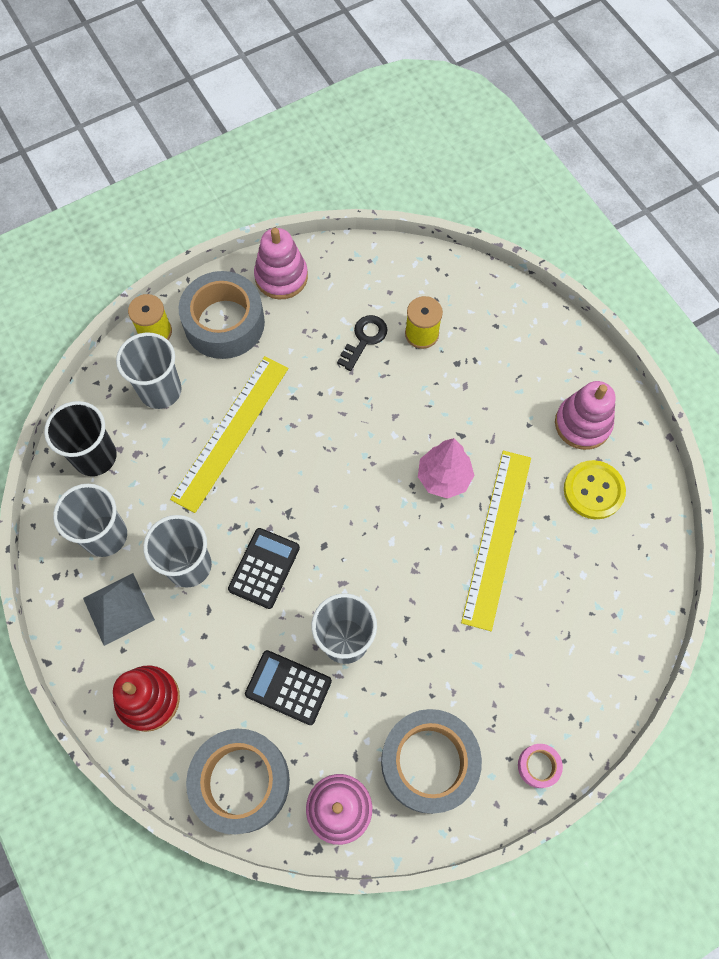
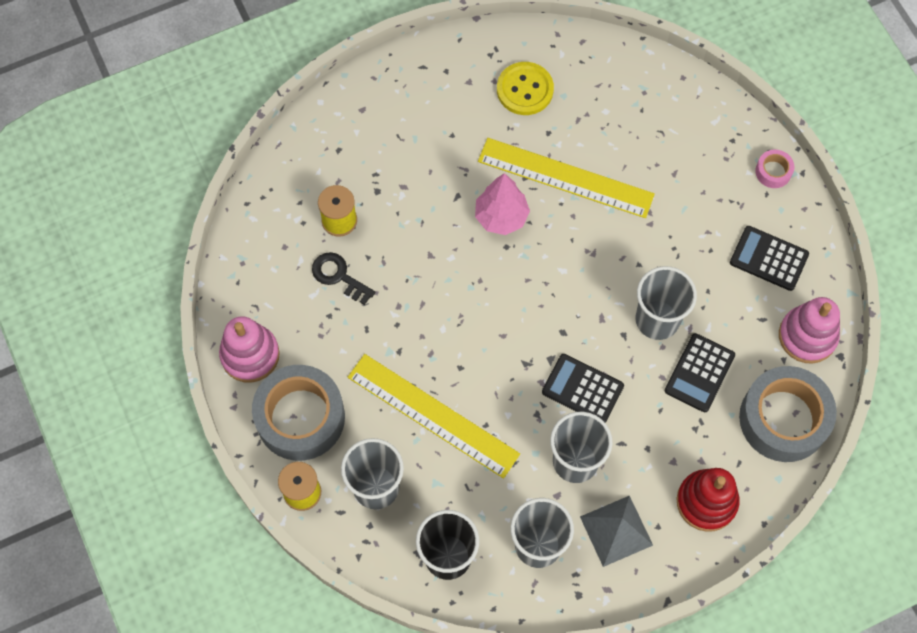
camera: 85 degrees left, 0 degrees up
(429, 762) = (769, 258): grey tape -> black calculator
(582, 424) = (456, 88): pink stacking toy -> none

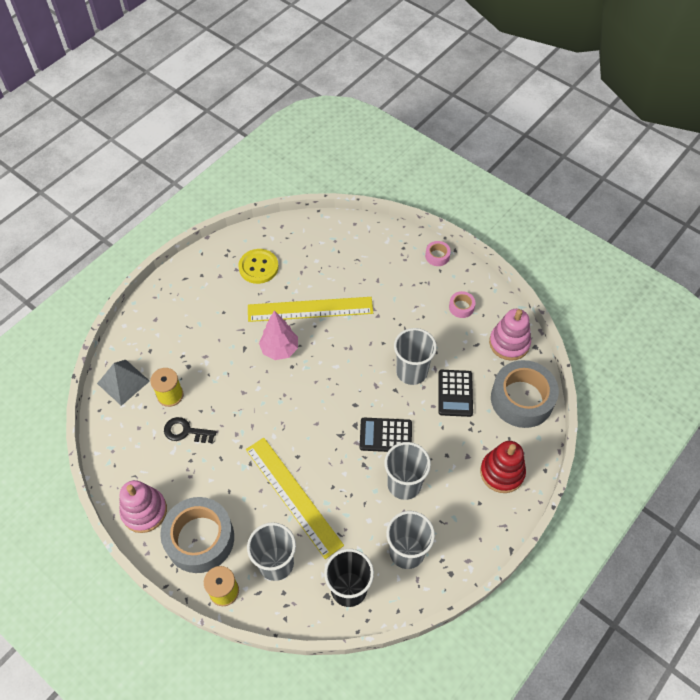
camera: 25 degrees left, 10 degrees down
(433, 415) = (293, 496): yellow ruler -> yellow ruler turned 45 degrees clockwise
(616, 530) = (453, 518): grey pyramid -> grey pyramid (123, 382)
(769, 258) = (461, 307): black calculator -> pink tape

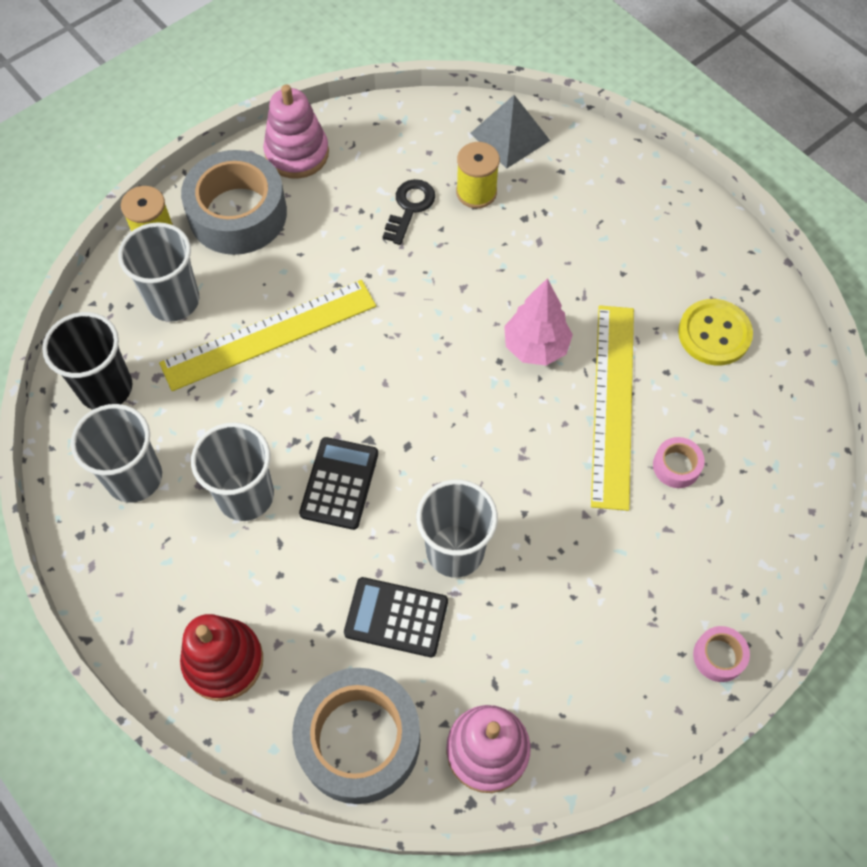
camera: 100 degrees right, 5 degrees up
(461, 307) = (586, 675): pink tape -> pink tape (676, 466)

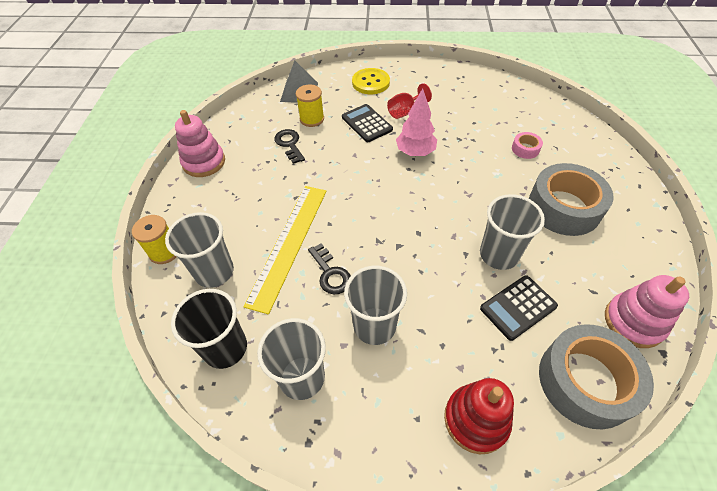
camera: 45 degrees left, 10 degrees down
(238, 214) = (203, 207): grey tape -> grey tape (564, 207)
(270, 404) = (330, 273): none -> black key
(339, 483) = (411, 276): black calculator -> black calculator (367, 123)
(601, 278) = (405, 111): none -> red goblet
(613, 404) = (473, 148): yellow ruler -> none
(714, 334) = (470, 98): yellow button -> yellow button (370, 82)
(718, 656) = (639, 198): pink tape -> none

